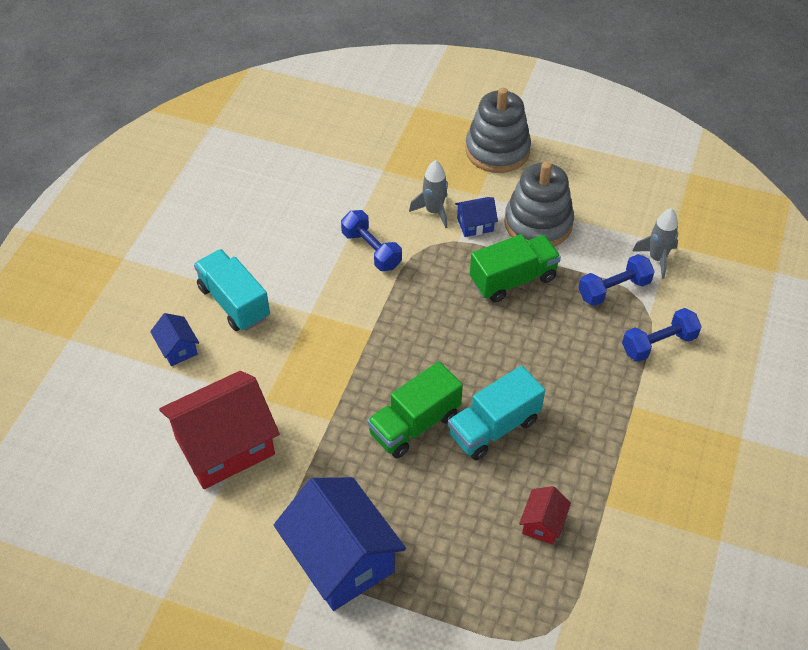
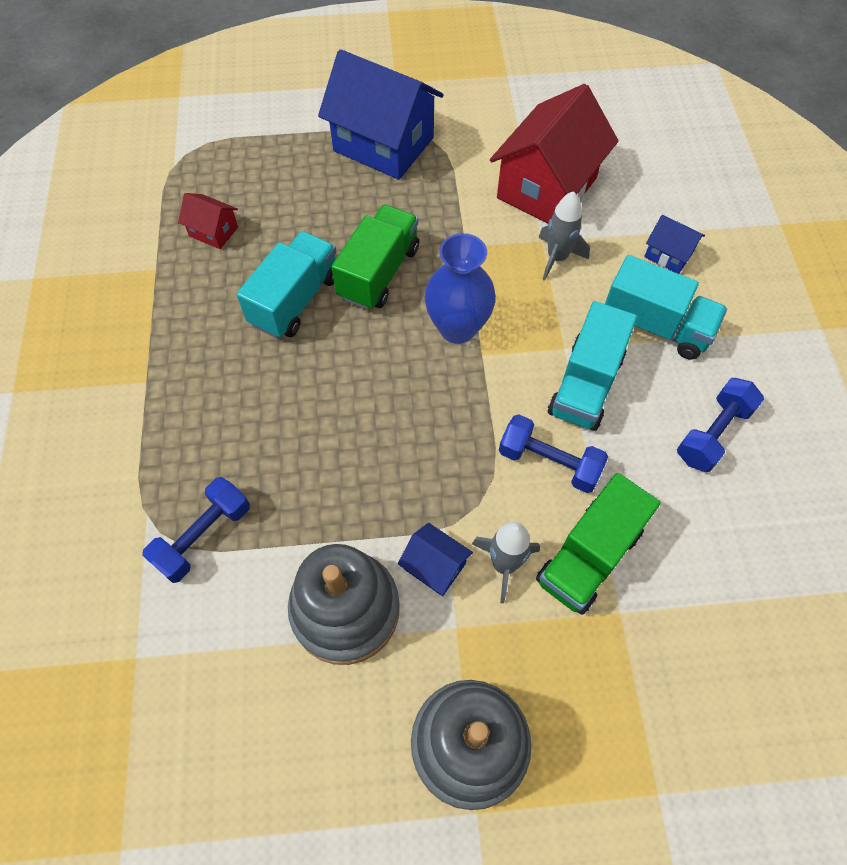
camera: 155 degrees right, 10 degrees up
(313, 284) = (585, 384): none -> turquoise truck
(377, 356) = (457, 328): none -> blue vase
(475, 224) = (435, 566): blue house -> blue house turned 75 degrees clockwise
(513, 280) = (345, 494): green truck -> green truck (589, 556)
(542, 523) = (213, 231): red house -> red house turned 60 degrees counterclockwise
(657, 258) = (151, 619): grey rocket -> grey rocket (557, 258)
(658, 344) = (127, 475): blue dumbbell -> blue dumbbell (713, 433)

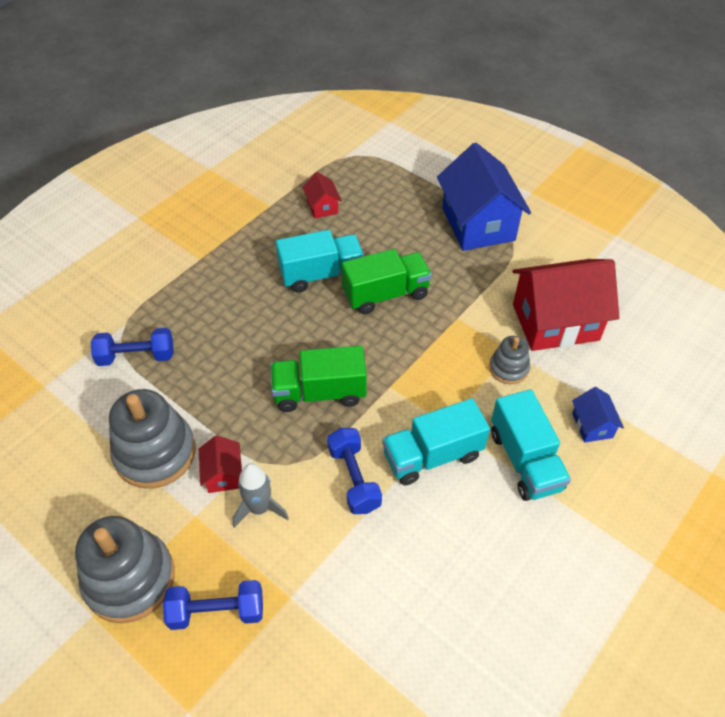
camera: 45 degrees right, 10 degrees down
(435, 566) = (223, 474): blue house -> red house
(457, 328) = (394, 360): blue vase -> none
(557, 258) = (508, 368): grey rocket -> grey stacking toy
(589, 556) = (311, 550): green truck -> green truck (319, 392)
(713, 433) = (480, 556): blue dumbbell -> blue dumbbell (217, 611)

